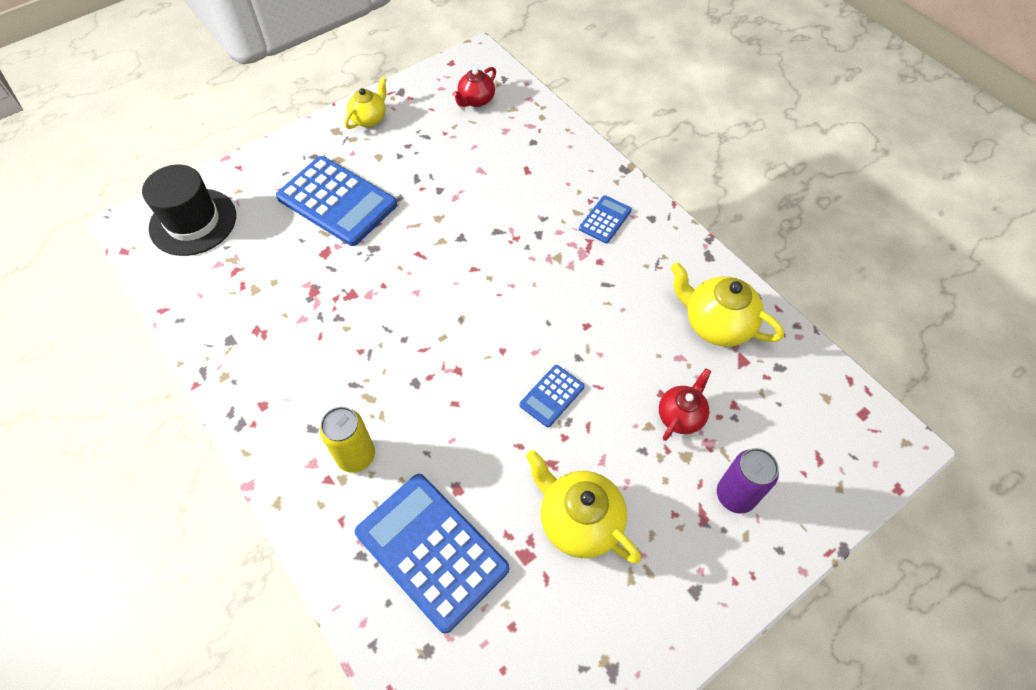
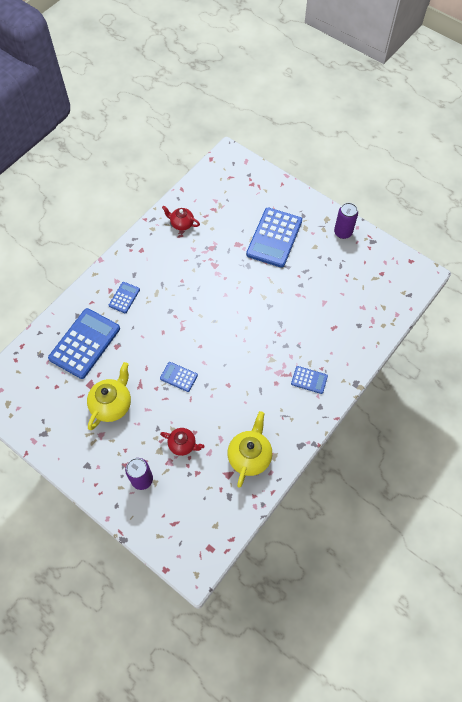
camera: 75 degrees right, 5 degrees up
(193, 222) = (238, 179): black hat -> none
(356, 456) = (124, 297): yellow can -> blue calculator
(369, 119) = (343, 232): yellow teapot -> purple can
(476, 100) = (382, 284): red teapot -> red teapot (181, 224)

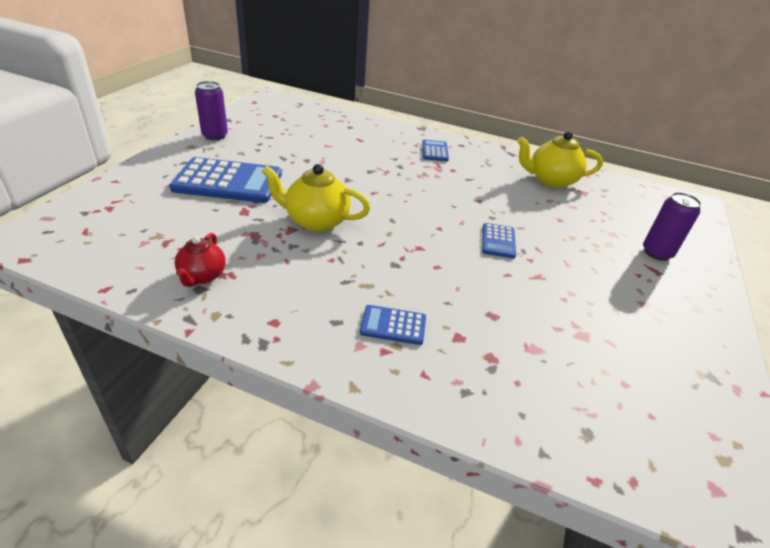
camera: 110 degrees left, 25 degrees down
(84, 343) = (517, 362): blue calculator -> none
(112, 404) = (592, 301): yellow teapot -> yellow teapot (316, 221)
(183, 445) = (583, 226): red teapot -> none

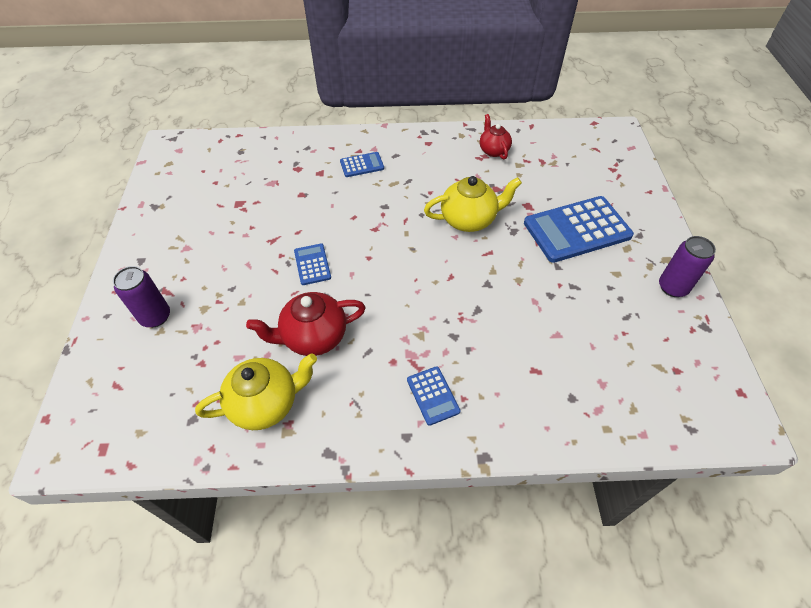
camera: 160 degrees right, 15 degrees up
(509, 197) = (313, 337): none -> red teapot

